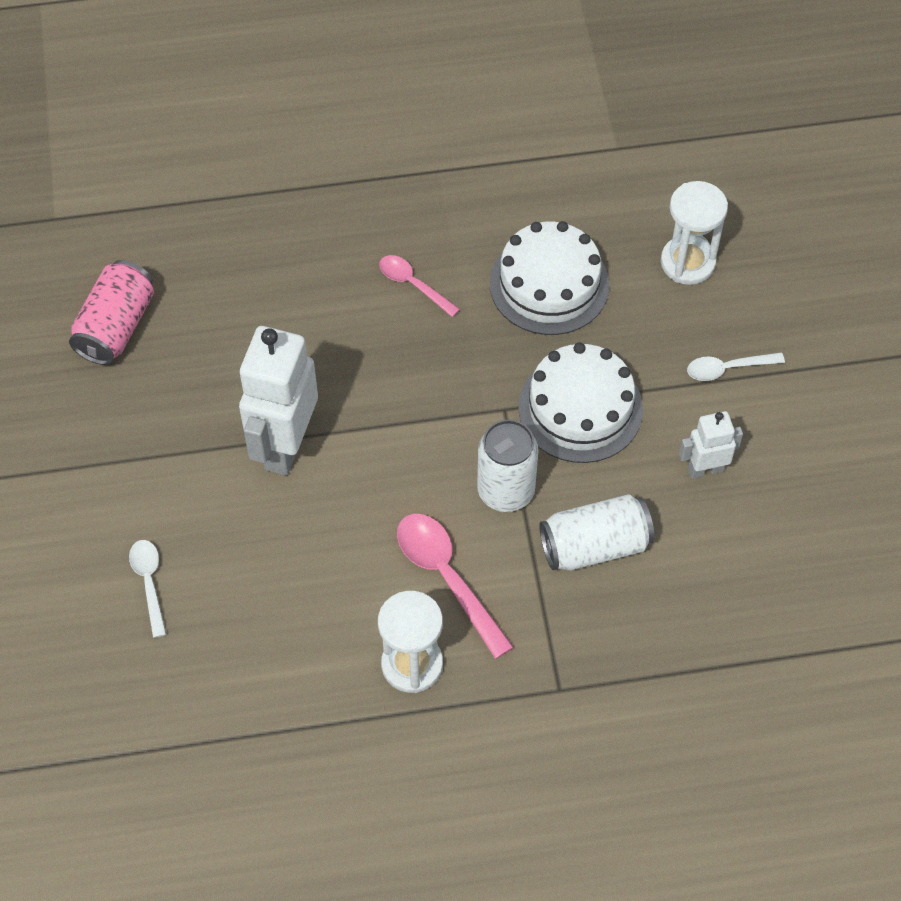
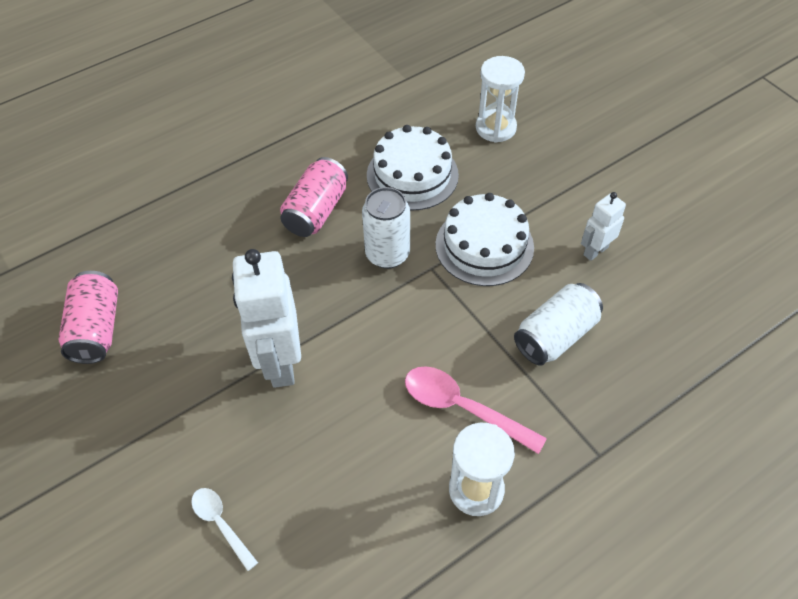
camera: 25 degrees left, 5 degrees down
(413, 284) = (316, 211): pink spoon -> pink can
(506, 491) = (467, 324): white can -> white can (387, 254)
(727, 368) = (565, 181): white spoon -> none

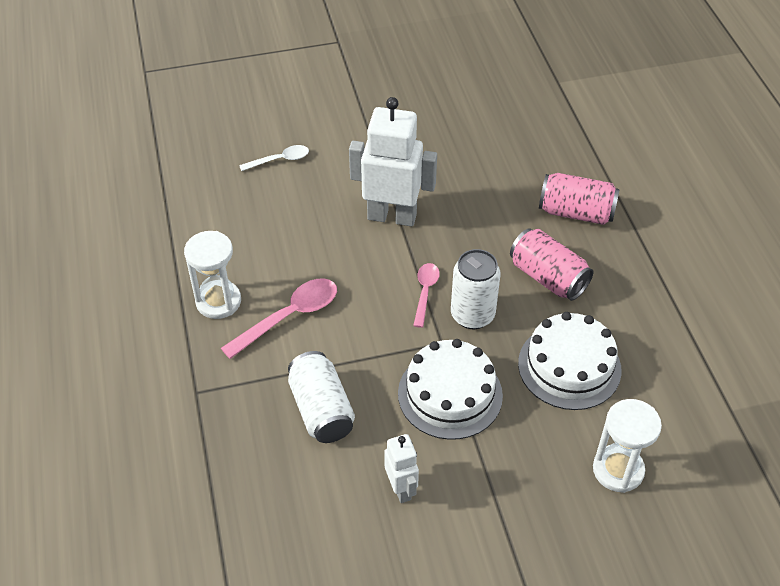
camera: 110 degrees right, 5 degrees down
(96, 329) = (476, 121): pink can -> pink can (576, 212)
(376, 299) = (425, 292): none -> pink spoon

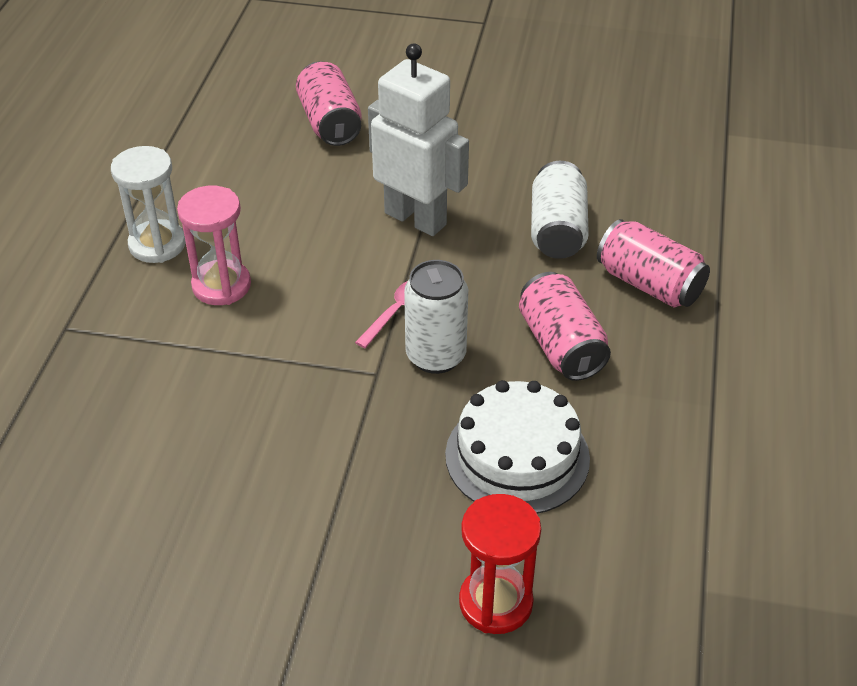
camera: 25 degrees right, 5 degrees down
(279, 160) = (330, 123): white spoon -> pink can
(289, 317) = (221, 285): pink spoon -> pink hourglass
(321, 410) = (184, 396): white can -> white can (557, 230)
(401, 489) = (211, 517): white robot -> none
(450, 394) = (345, 434): white cake -> none
(618, 470) = (495, 602): white hourglass -> red hourglass

